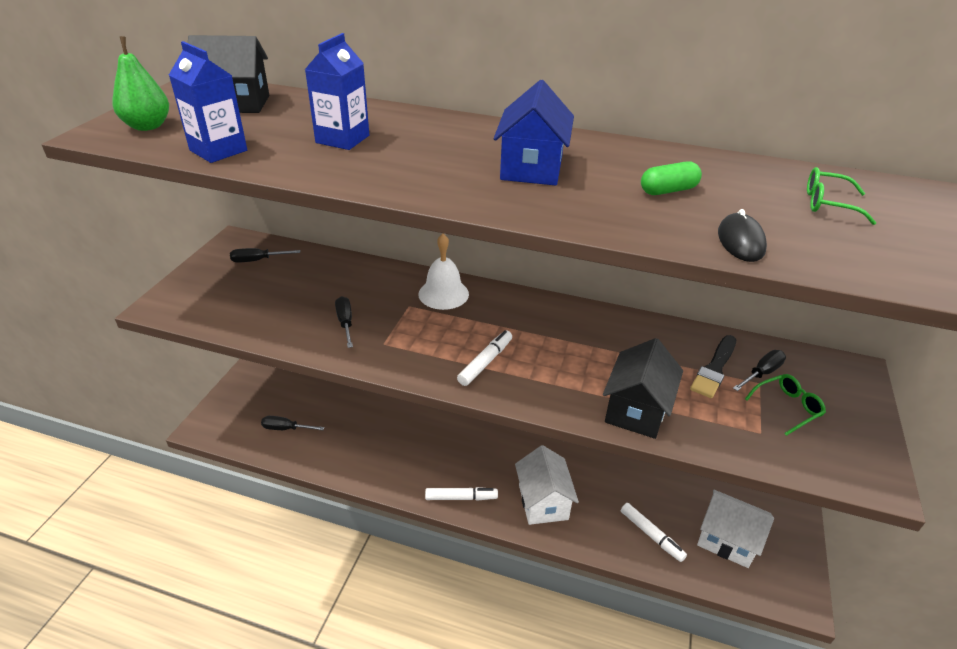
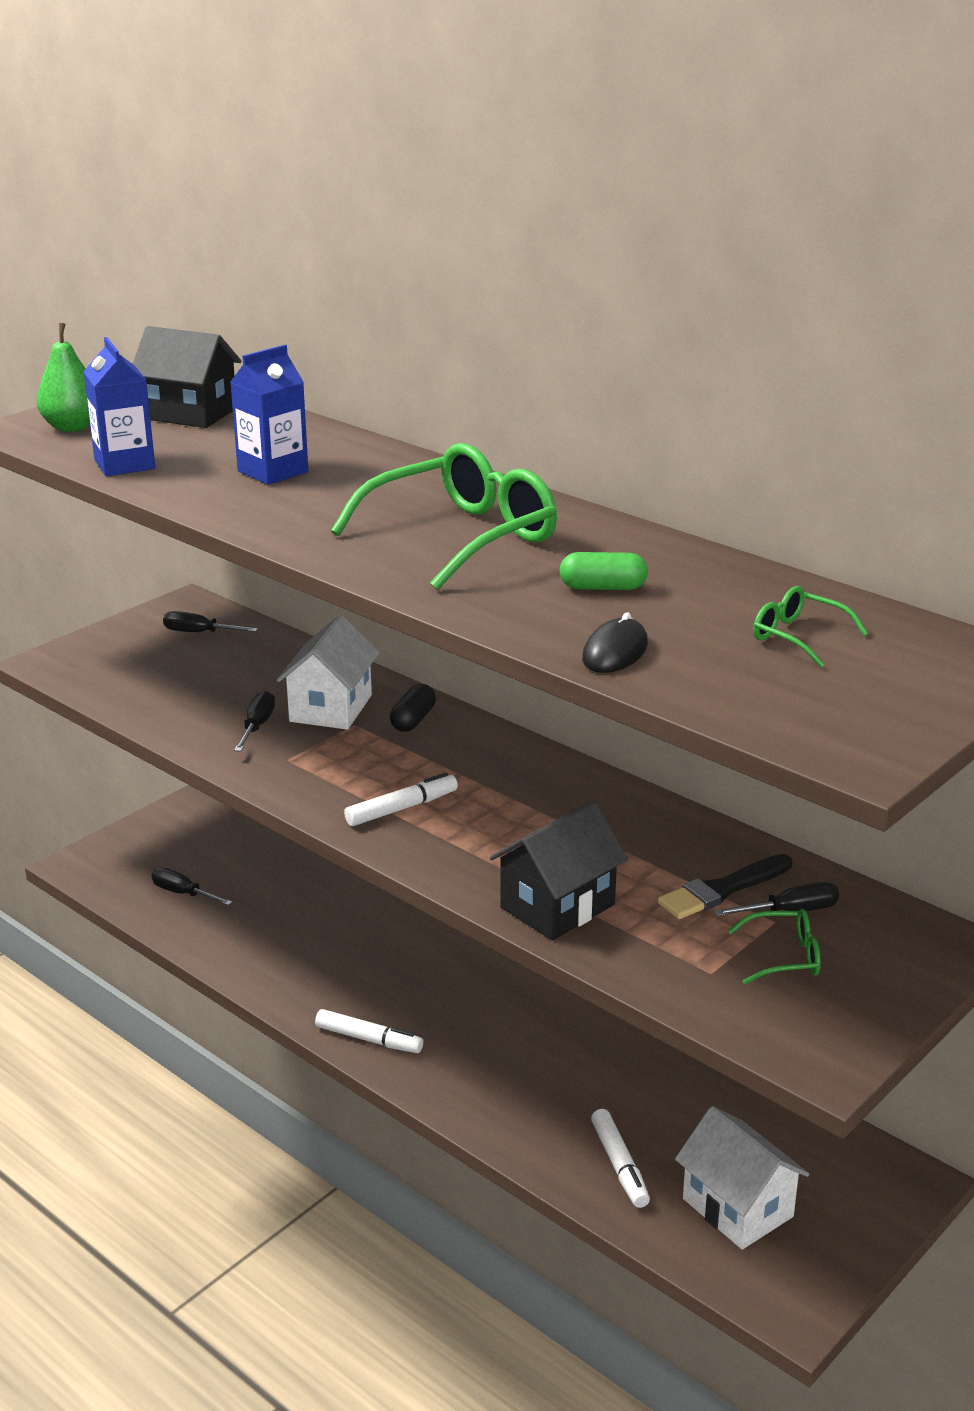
camera: 25 degrees right, 10 degrees down
(443, 294) = (413, 720): white bell -> black capsule
(532, 168) = (462, 537): blue house -> green glasses
(543, 502) = (485, 1078): white house -> white house (331, 708)

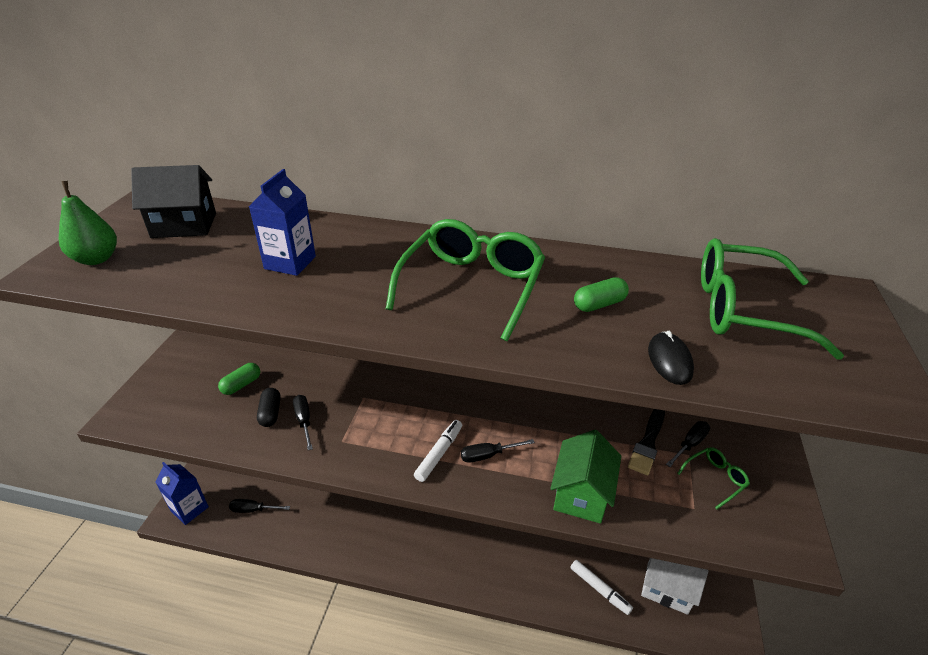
camera: 30 degrees left, 10 degrees up
(124, 464) = (168, 285): blue carton -> blue carton (189, 509)
(198, 633) = (215, 358): black screwdriver -> black screwdriver (487, 455)
(209, 669) = (241, 385): none -> green capsule
(331, 708) = (340, 390): white house -> none
(369, 1039) = (423, 567): white marker -> none
(413, 720) = (395, 382): black capsule -> black capsule (270, 413)
(557, 906) = (581, 494): black house -> green house
(798, 636) = (743, 310): green glasses -> green glasses, size x2.14

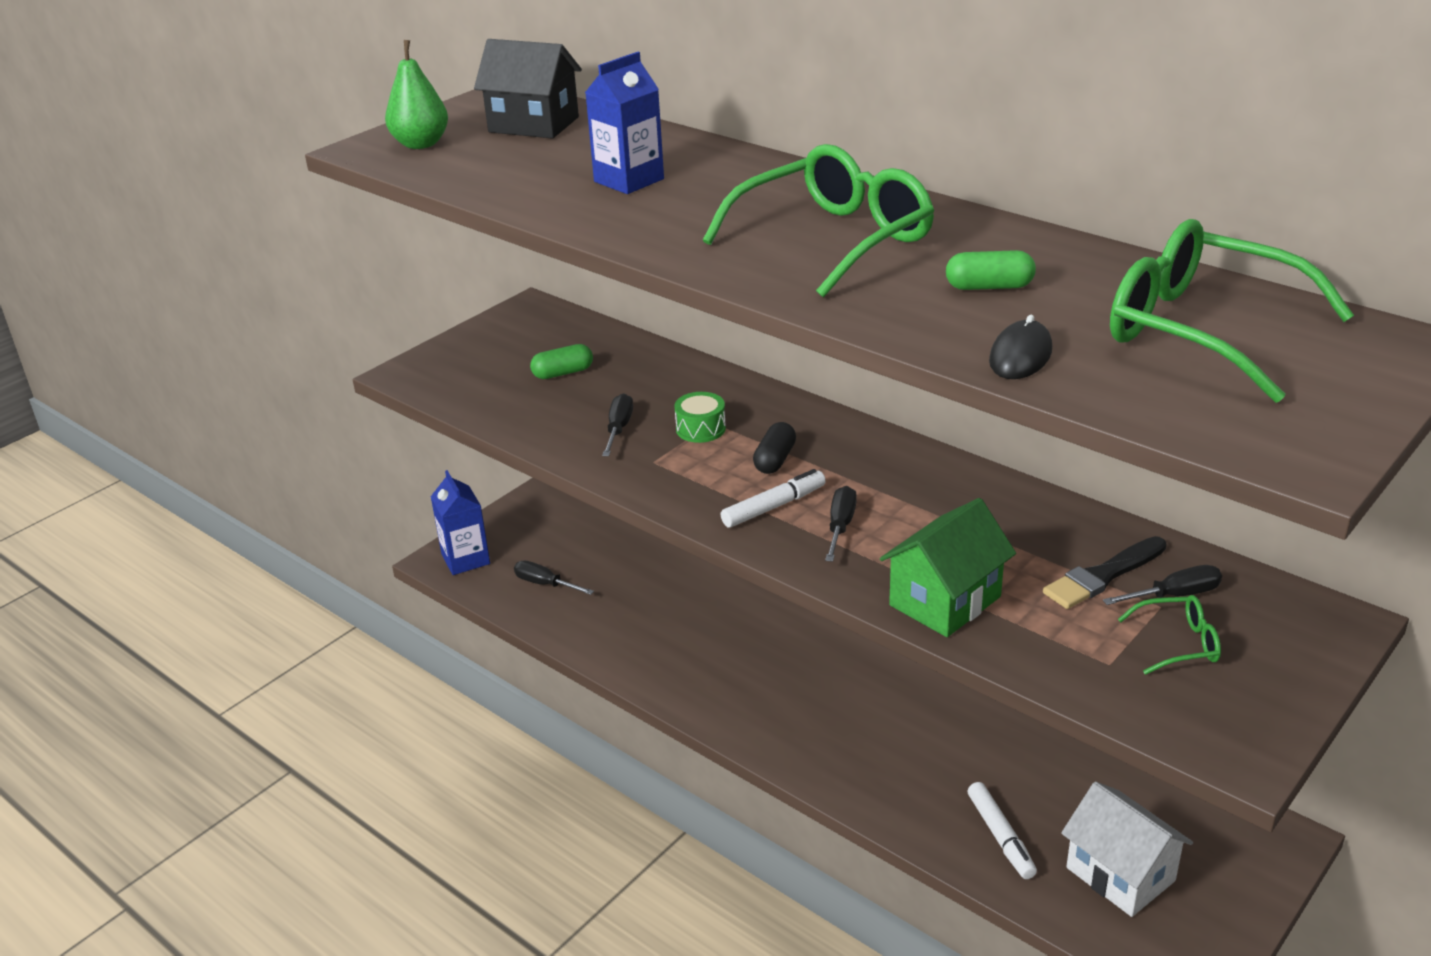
camera: 30 degrees right, 5 degrees down
(270, 413) = (581, 411): black capsule -> black capsule (774, 460)
(358, 405) = (700, 429): none -> green drum
(487, 455) = (840, 526): black screwdriver -> black screwdriver turned 90 degrees clockwise

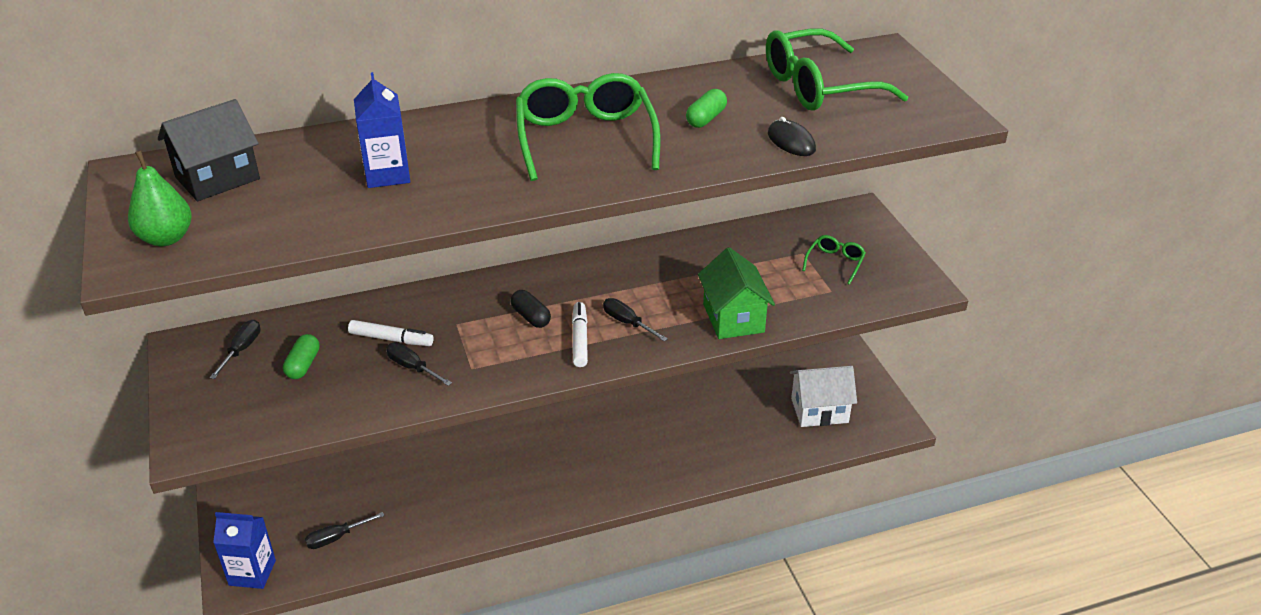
camera: 60 degrees left, 5 degrees up
(700, 429) = (458, 332): green drum -> none
(1000, 836) = (761, 439): white marker -> white marker (391, 339)
(1102, 576) = (763, 257): black brush -> none
(1175, 595) = (799, 244): black screwdriver -> black screwdriver (242, 349)

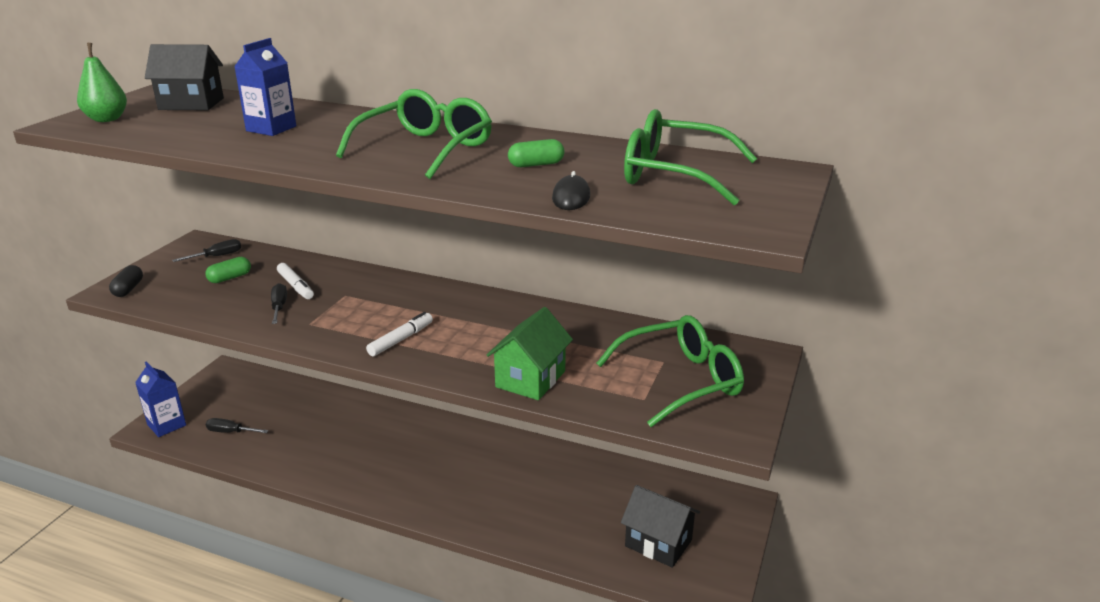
camera: 40 degrees right, 10 degrees down
(531, 317) = (394, 312): black capsule -> black capsule (128, 289)
(627, 322) = (449, 345): black screwdriver -> none
(819, 410) = (658, 543): white house -> black house
(835, 263) = (681, 381): green glasses -> green glasses, size x2.14

